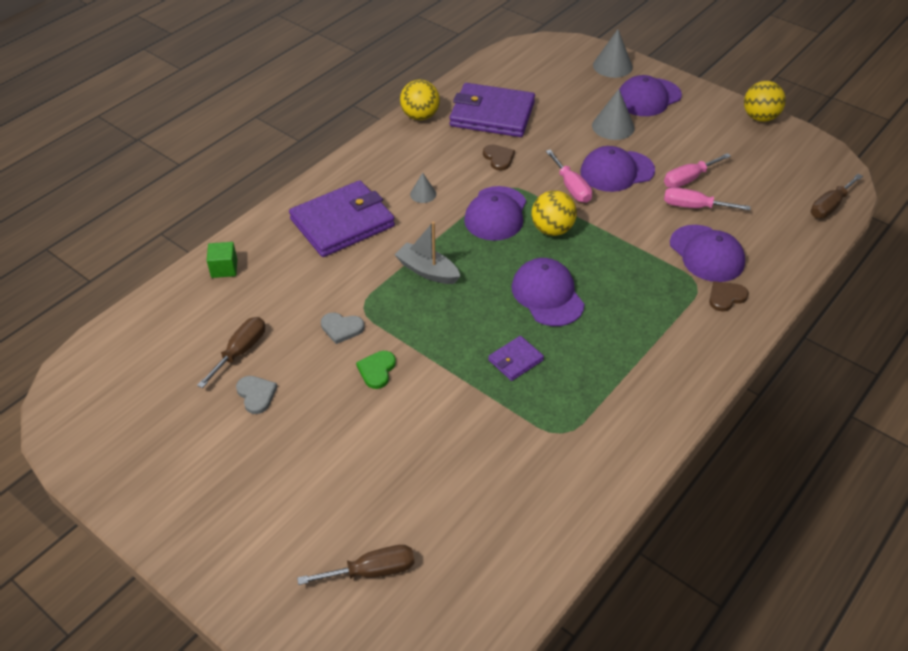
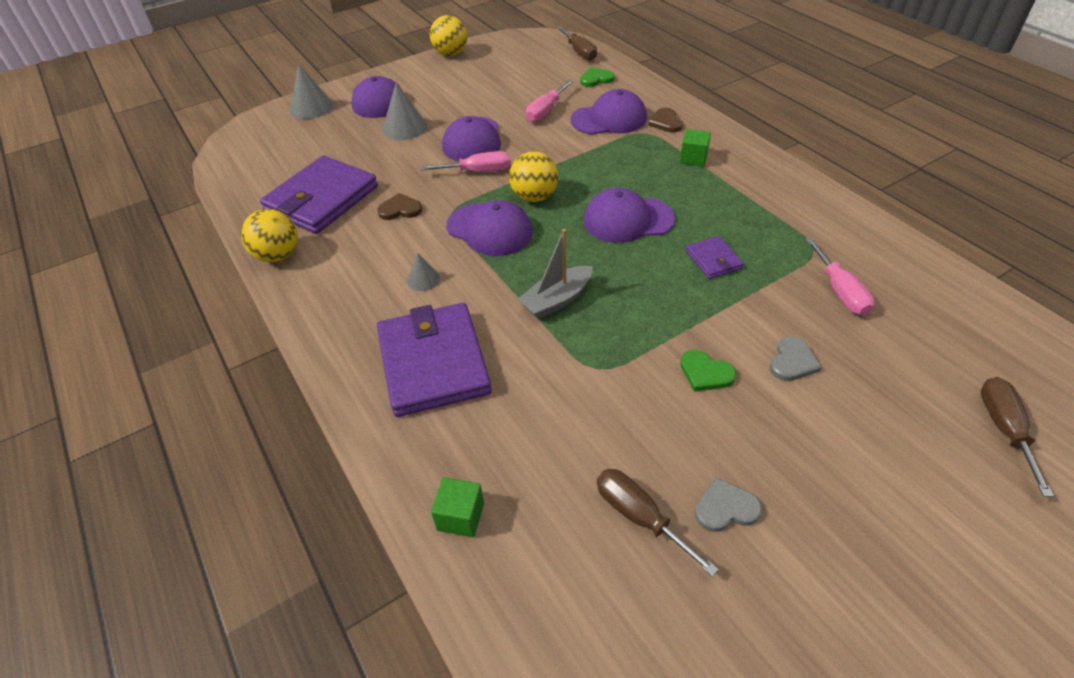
camera: 70 degrees left, 0 degrees up
(341, 328) = (627, 395): grey heart -> grey heart (792, 361)
(670, 327) = (693, 158): none -> green cube
(688, 179) = (508, 105): pink screwdriver -> pink screwdriver (840, 291)
(779, 230) = (596, 79): none -> green heart

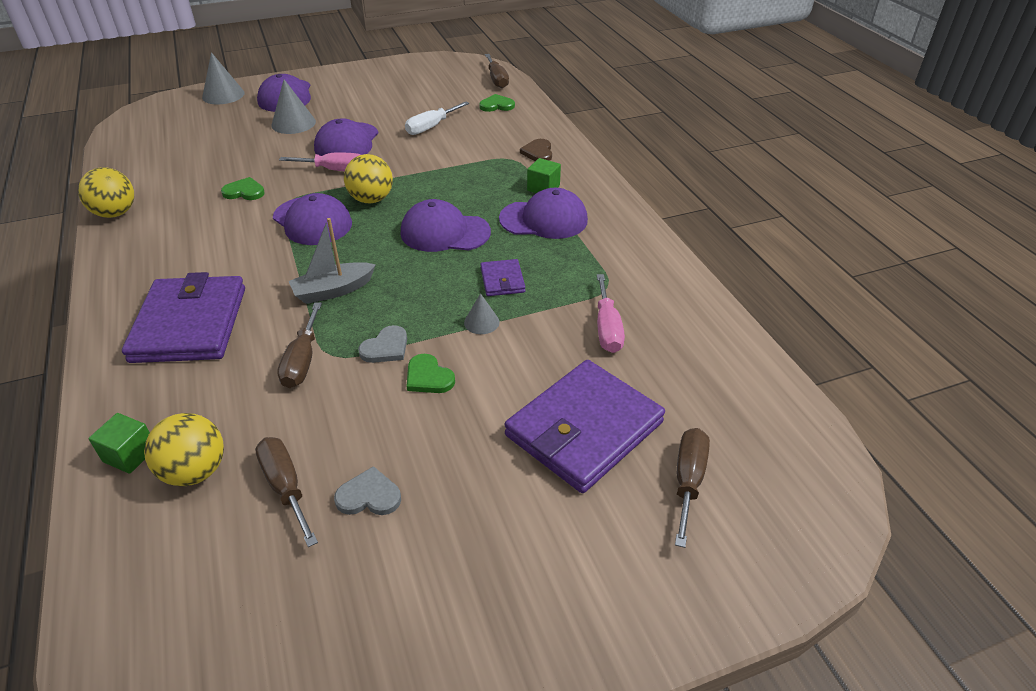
camera: 10 degrees right, 5 degrees down
(322, 199) = (182, 173): purple wallet -> purple wallet (584, 429)
(400, 209) = (244, 192): brown heart -> green heart
(423, 279) = (226, 253): grey cone -> grey cone (481, 322)
(450, 54) = (376, 66): yellow ball -> yellow ball (195, 471)
(546, 111) = (431, 127): pink screwdriver -> white screwdriver
(572, 380) = (302, 361): none -> brown screwdriver
(609, 119) = (486, 142): purple cap -> purple cap (544, 219)
(792, 361) = (518, 382): grey heart -> grey heart (386, 347)

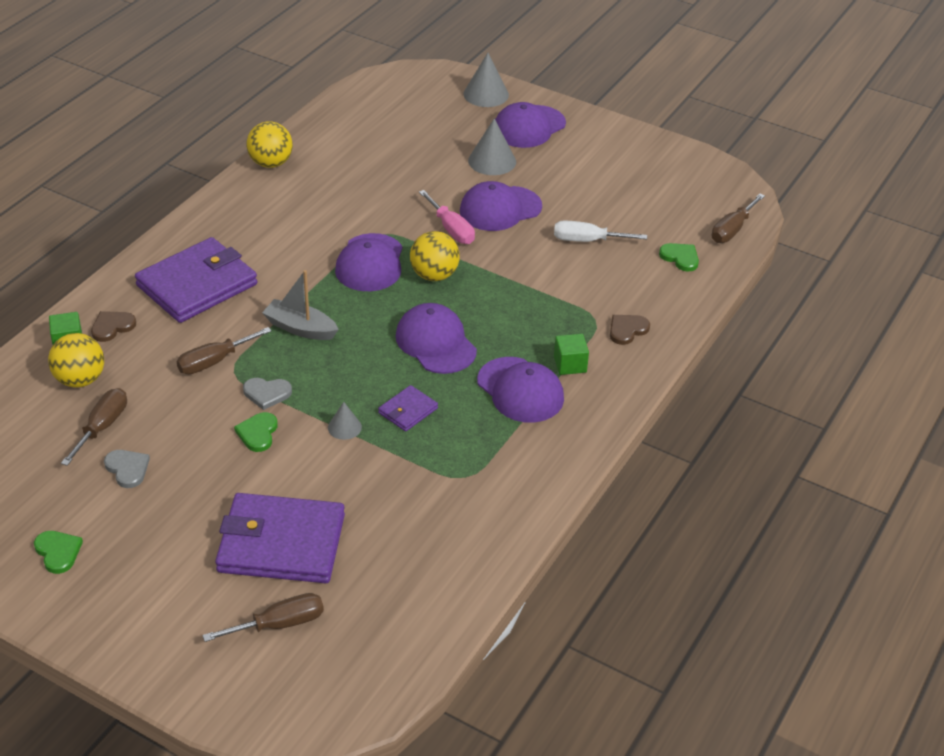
camera: 50 degrees right, 0 degrees up
(157, 409) = (112, 327): none -> brown heart
(244, 192) = (366, 203): green heart -> green heart (58, 552)
(607, 328) = (409, 502): pink screwdriver -> none

